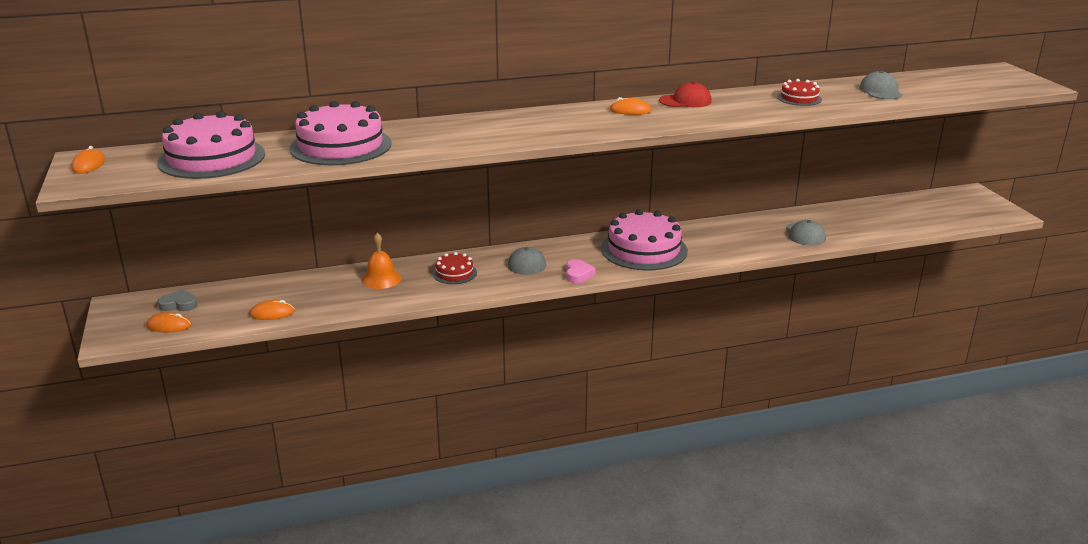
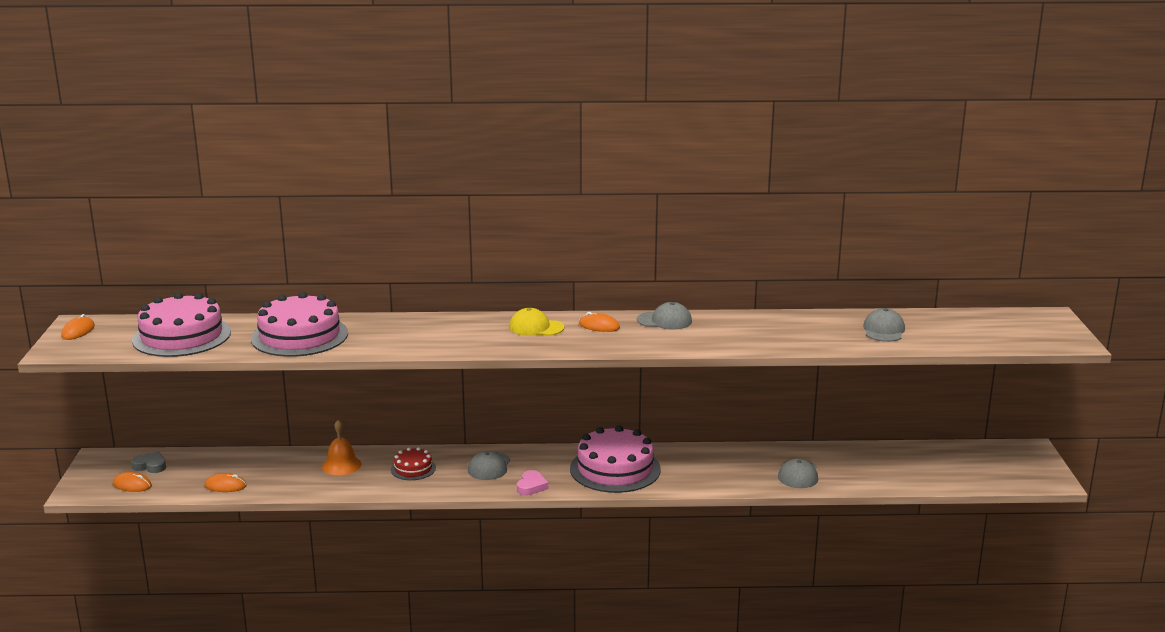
camera: 15 degrees right, 5 degrees down
(572, 117) = (536, 327): none -> yellow cap
(685, 101) = (664, 321): red cap -> grey cap
(799, 98) = (786, 330): red cake -> none

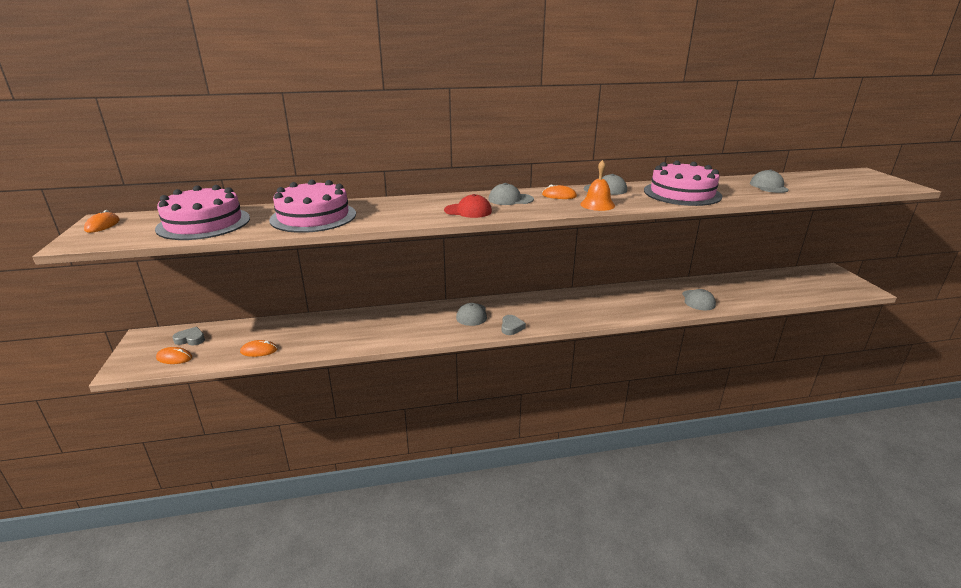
camera: 10 degrees left, 5 degrees up
(341, 465) = (354, 324): orange bell -> orange bell (597, 204)
(413, 469) = (413, 322): red cake -> none
(476, 341) = (468, 211): none -> red cap
(531, 486) = (511, 327): pink heart -> grey heart
(536, 327) = (510, 199): yellow cap -> grey cap
(615, 469) = (566, 308): pink cake -> pink cake (682, 193)

